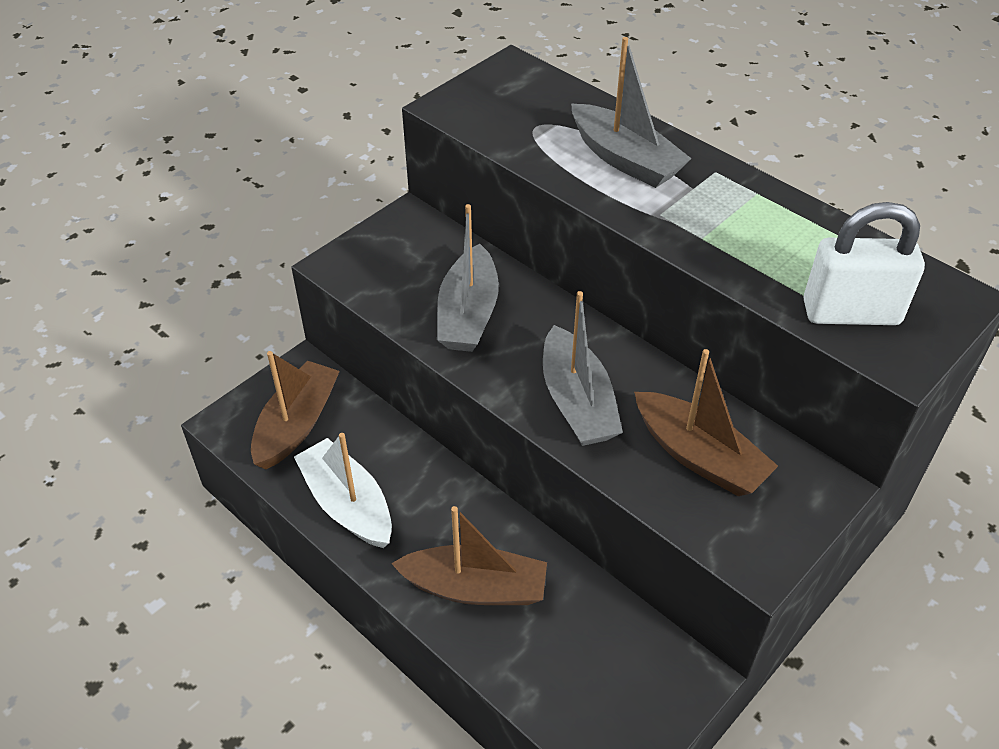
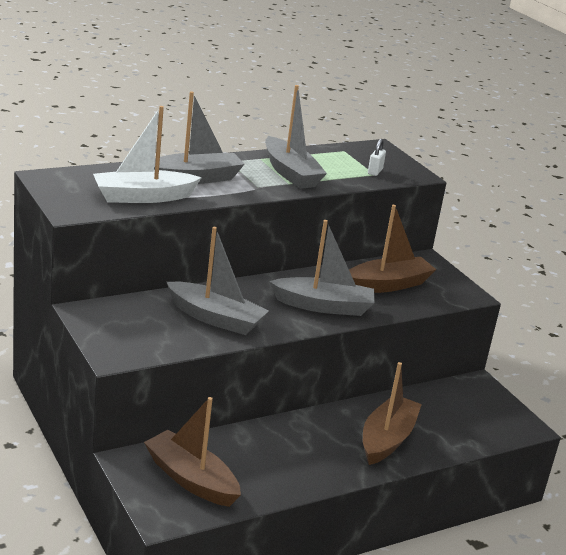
camera: 75 degrees left, 20 degrees down
(347, 504) = (288, 474): white boat -> white boat (143, 197)
(739, 231) = (290, 173): none -> grey boat
(851, 312) = (375, 171): white padlock -> white padlock, size x0.43

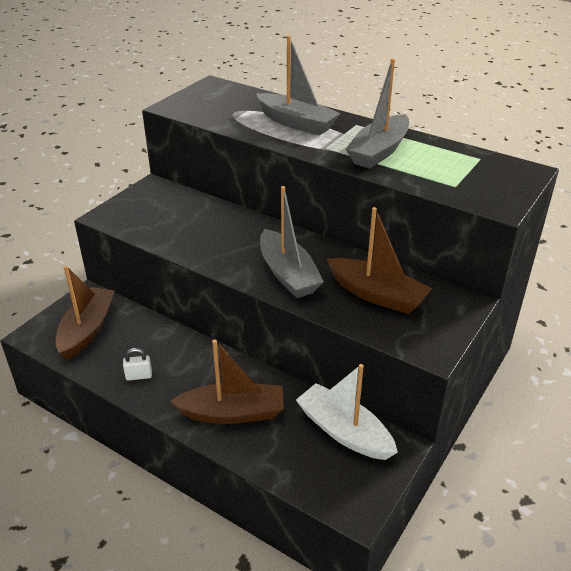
camera: 65 degrees right, 10 degrees up
(143, 197) = (231, 118): white boat -> white boat (344, 431)
(215, 318) = (203, 234): grey boat -> none
(375, 171) = (461, 184): white padlock -> white padlock (139, 376)

